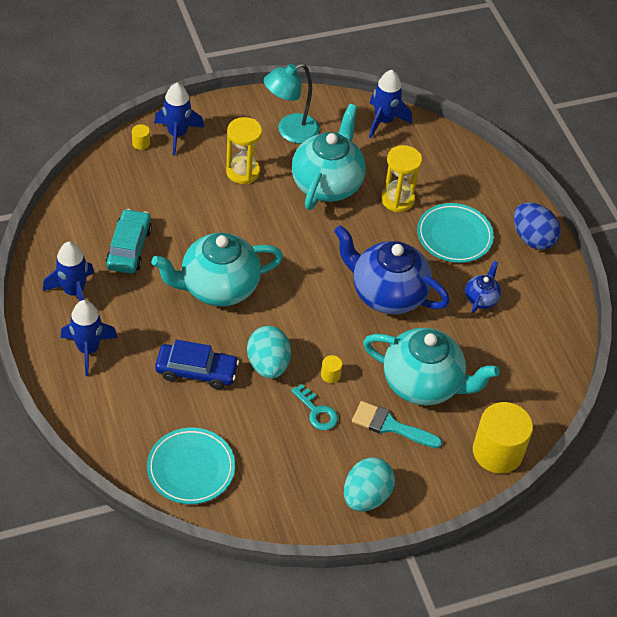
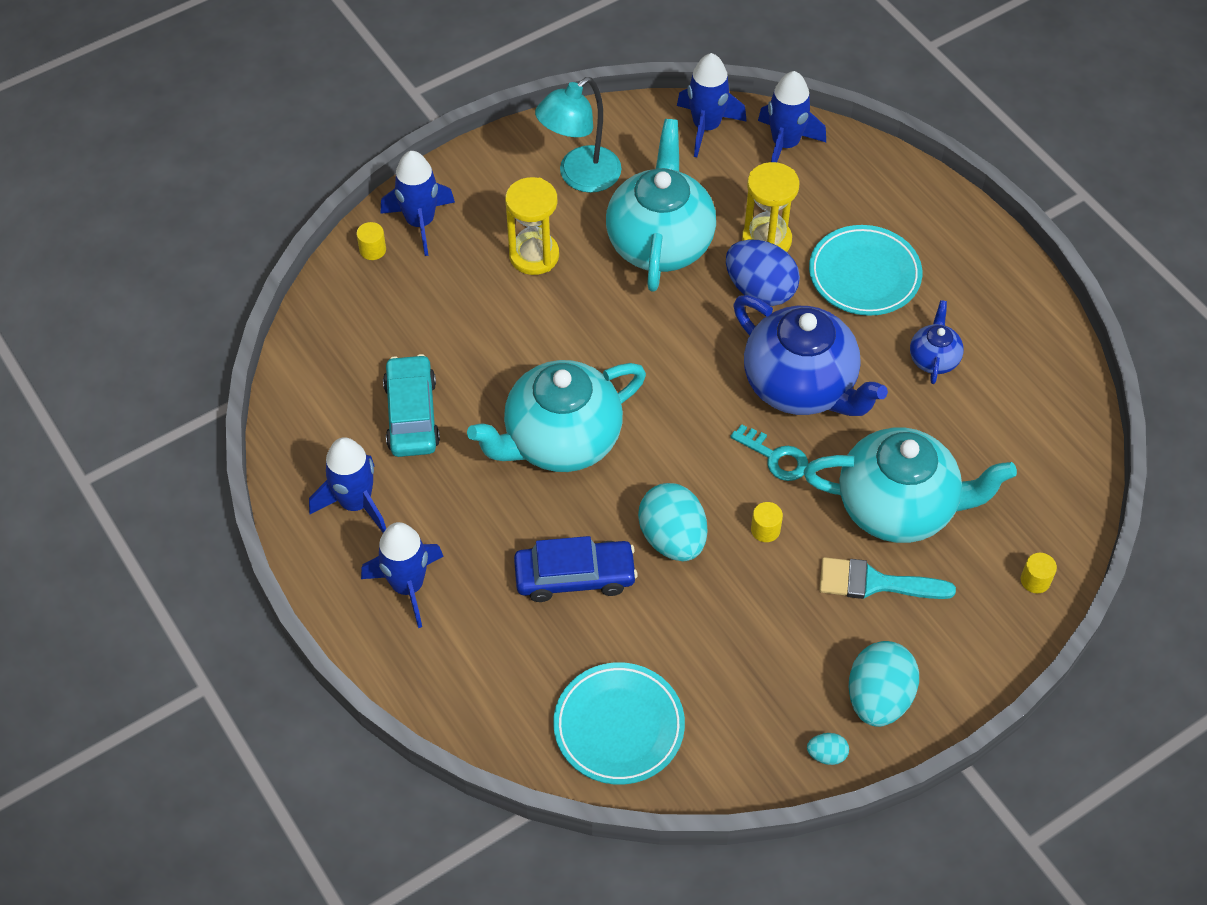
camera: 10 degrees left, 5 degrees up
(317, 412) = (766, 590): turquoise key -> turquoise key (775, 457)
(319, 522) = (826, 755): none -> turquoise egg
(387, 294) = (801, 386): blue teapot -> blue teapot turned 150 degrees counterclockwise
(432, 144) = (785, 144): none -> blue rocket
(497, 452) = (1035, 580): yellow cylinder -> yellow cylinder, size x0.40
(532, 238) = (972, 250): blue egg -> blue egg (760, 290)

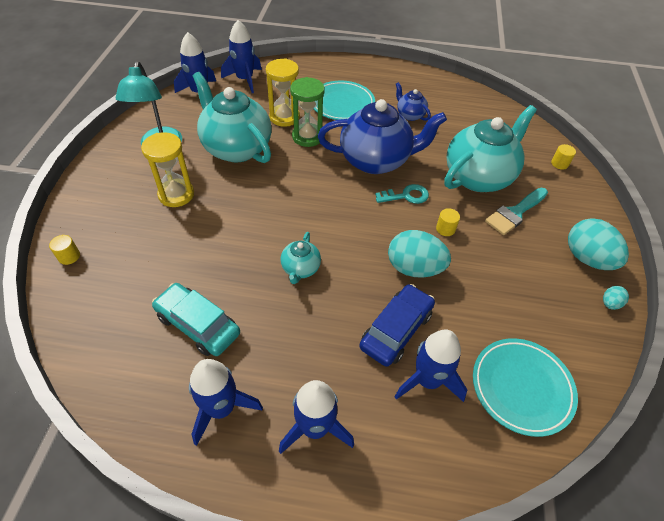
camera: 50 degrees left, 5 degrees down
(420, 222) = (87, 223): blue rocket -> blue rocket (427, 380)
(560, 441) = (300, 269): turquoise teapot -> turquoise teapot, size x0.47
(760, 290) = (307, 137): blue egg -> green hourglass

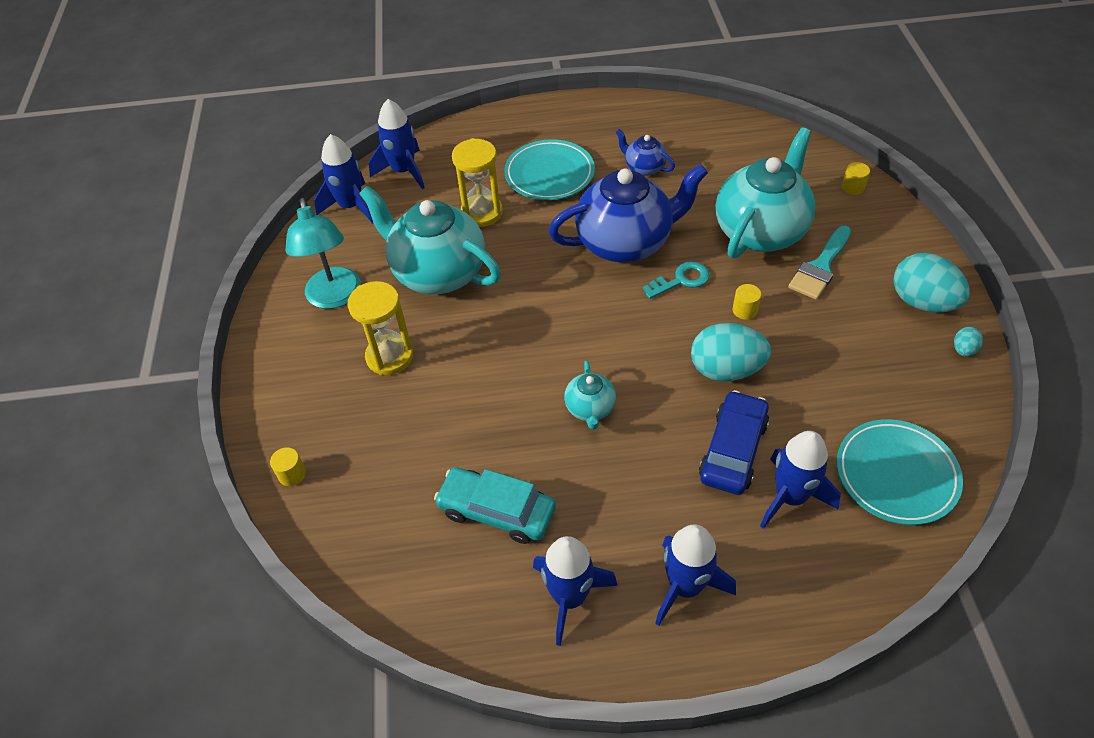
camera: 10 degrees left, 0 degrees up
(307, 137) = (524, 232): green hourglass -> none

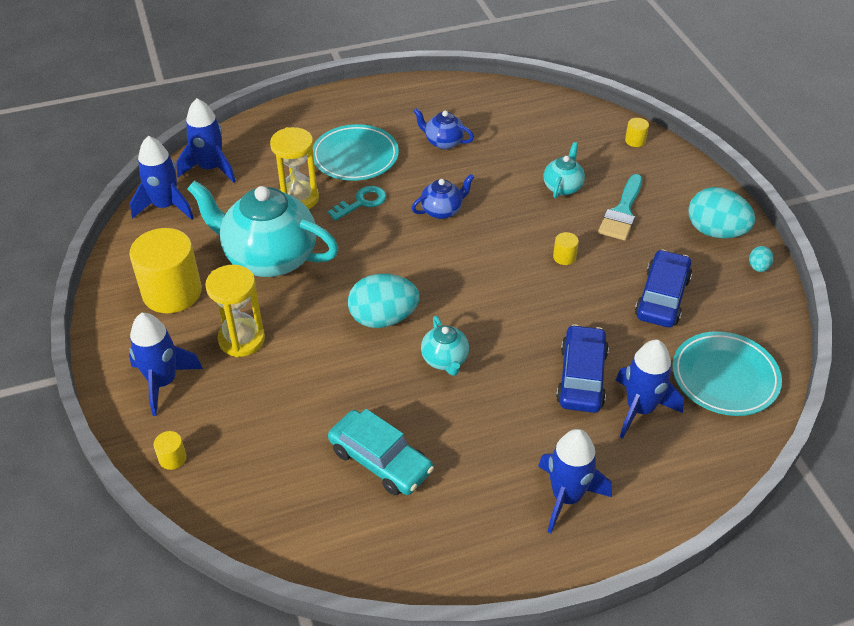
camera: 15 degrees left, 5 degrees down
(335, 297) = (172, 292): turquoise lamp -> yellow cylinder
(497, 511) = (380, 461): turquoise car -> turquoise car turned 150 degrees counterclockwise
(569, 597) = (466, 523): blue rocket -> blue rocket (163, 382)
(625, 242) = (442, 210): blue teapot -> blue teapot, size x0.47
(681, 280) = (501, 237): turquoise key -> turquoise key (362, 202)
(726, 370) = (559, 310): turquoise egg -> turquoise egg (383, 318)
(761, 231) = (562, 187): turquoise teapot -> turquoise teapot, size x0.47
(844, 370) = (662, 297): none -> blue car

